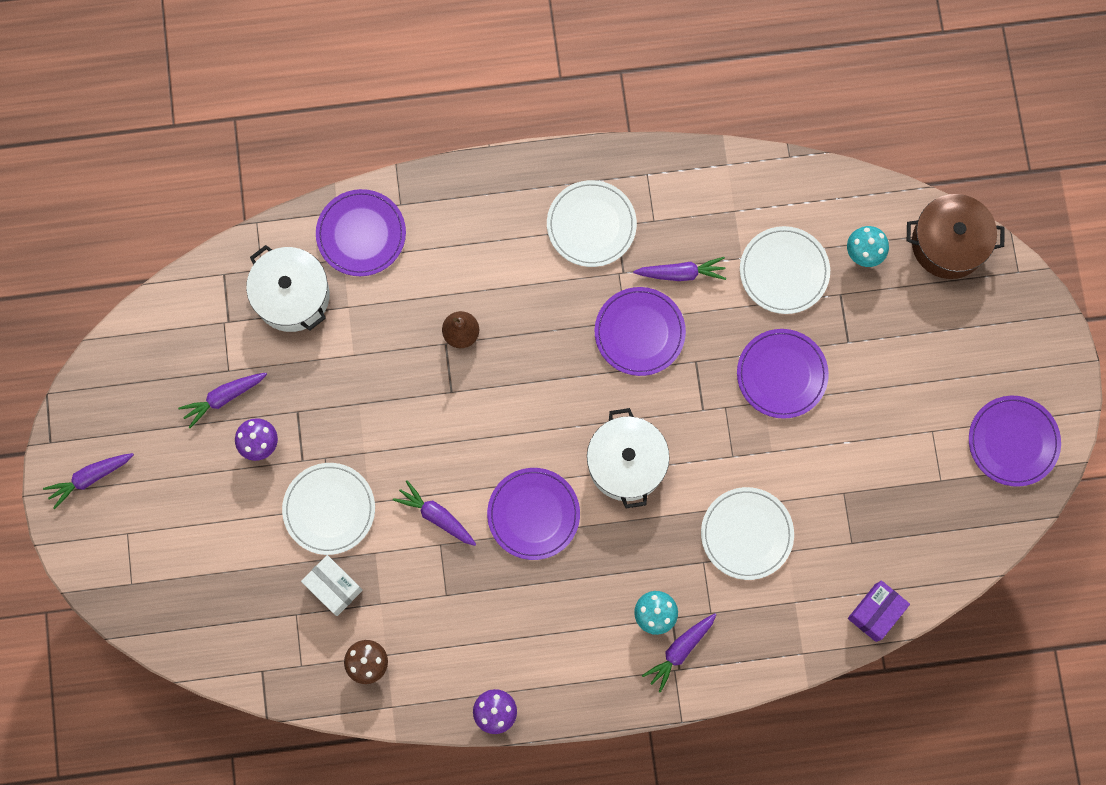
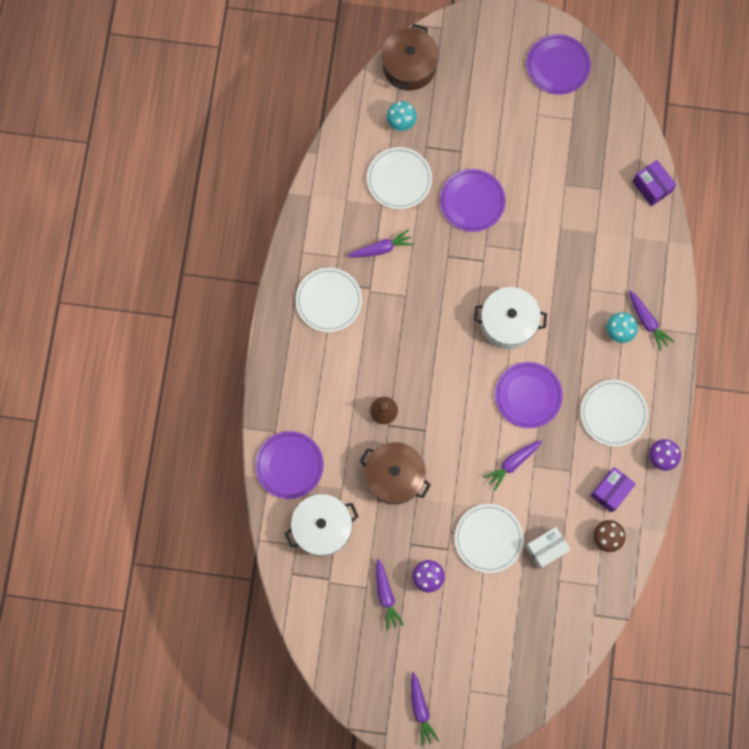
camera: 75 degrees left, 0 degrees up
(380, 369) = (394, 476): none -> brown pot
(432, 655) = (610, 491): none -> purple box
(639, 332) = (416, 288): purple plate -> none
(681, 273) = (381, 248): purple carrot -> purple carrot turned 60 degrees clockwise
(746, 534) = (577, 255): white plate -> white plate (613, 413)

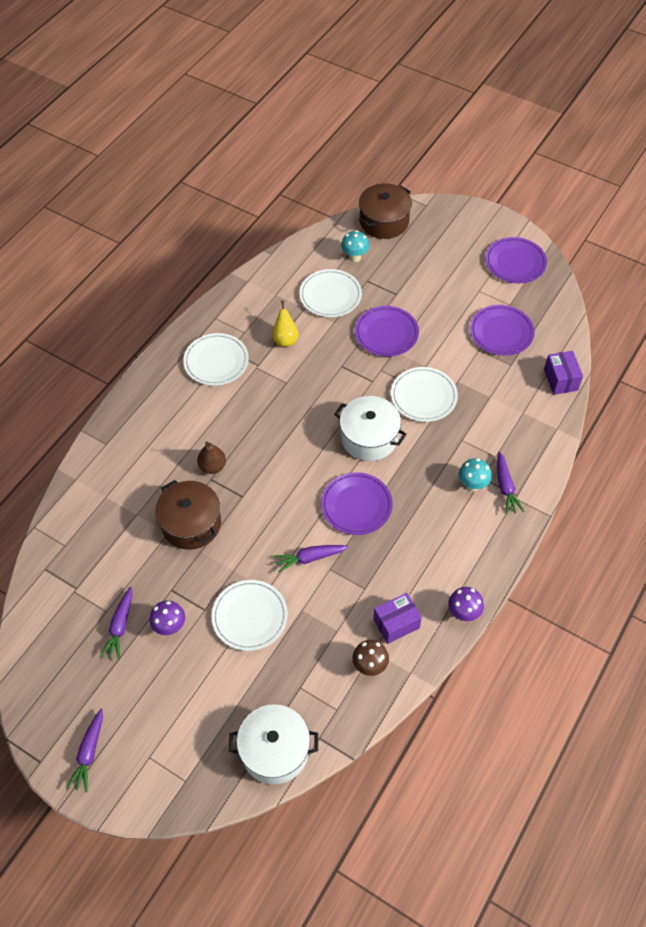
camera: 25 degrees right, 20 degrees down
(289, 465) = (101, 476): purple plate -> purple plate (501, 332)
(322, 527) = (98, 540): white pot -> white pot (275, 750)
(381, 248) = (285, 339): purple carrot -> yellow pear
(546, 549) = (302, 650): white box -> none
(613, 413) = (433, 553): white plate -> white plate (423, 396)

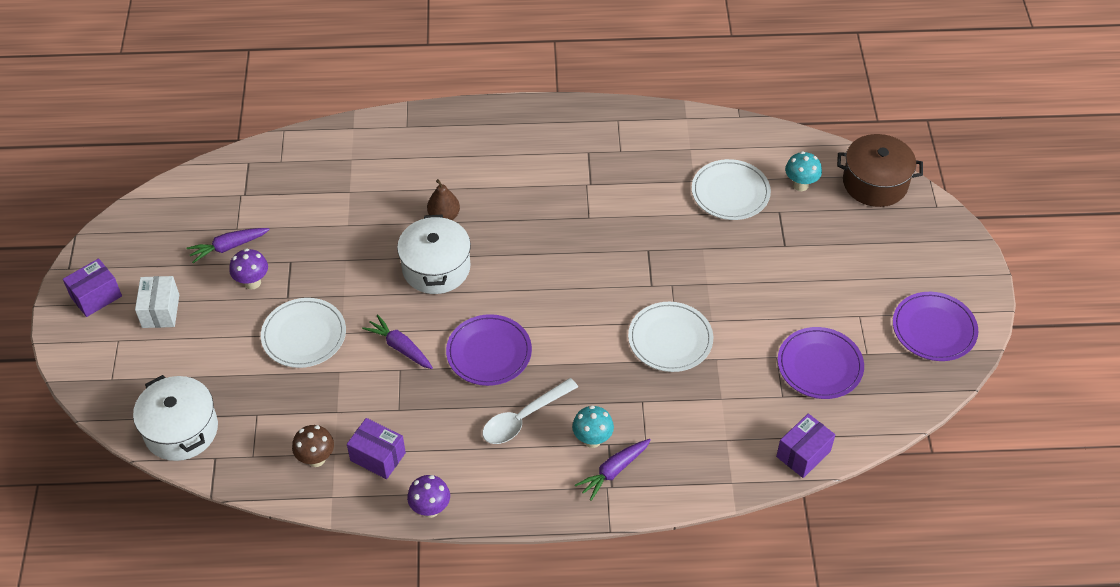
camera: 55 degrees right, 5 degrees down
(89, 753) = (96, 297): purple carrot -> purple box
(144, 709) = (161, 311): none -> white box
(191, 524) = (369, 236): brown pot -> none
(216, 361) = (566, 150): white plate -> none
(285, 339) = (640, 188): yellow pear -> none
(369, 438) = (578, 320): white pot -> white pot (436, 268)
(386, 333) = (724, 264): purple plate -> none
(427, 515) = (523, 418): none -> white spoon

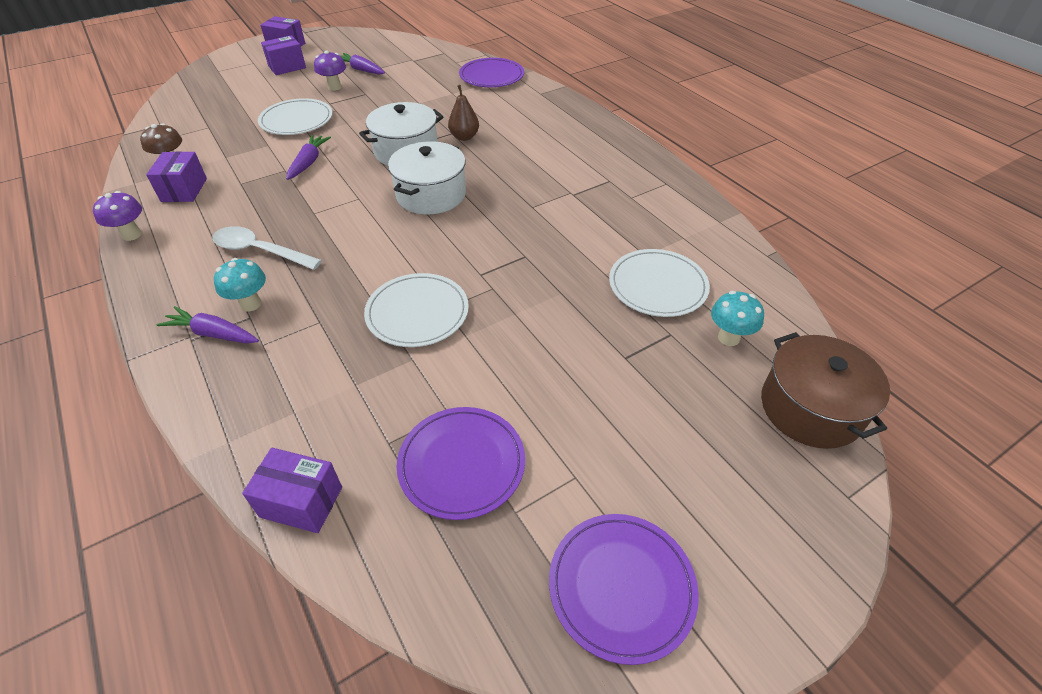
camera: 60 degrees right, 5 degrees down
(161, 311) = (287, 67): white box -> purple box
(181, 430) = (182, 105): white pot -> white pot (431, 195)
(489, 352) = (329, 206): purple plate -> purple plate (491, 76)

